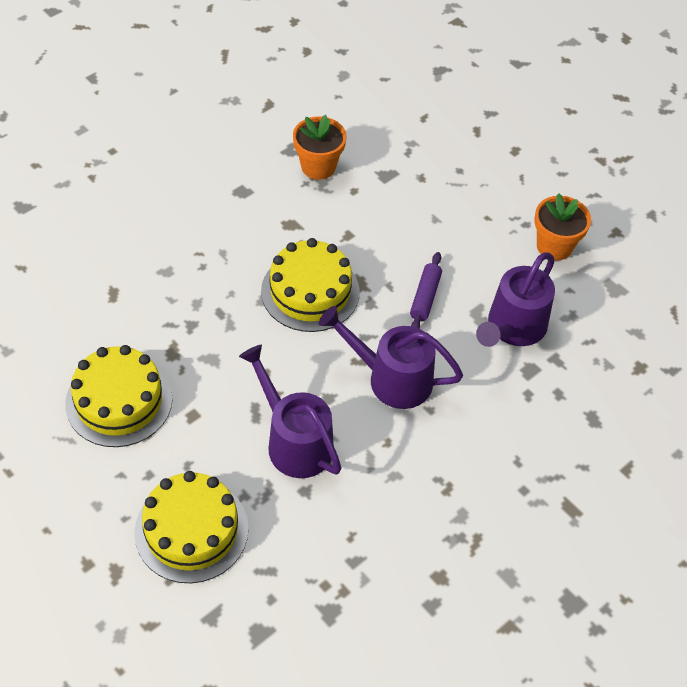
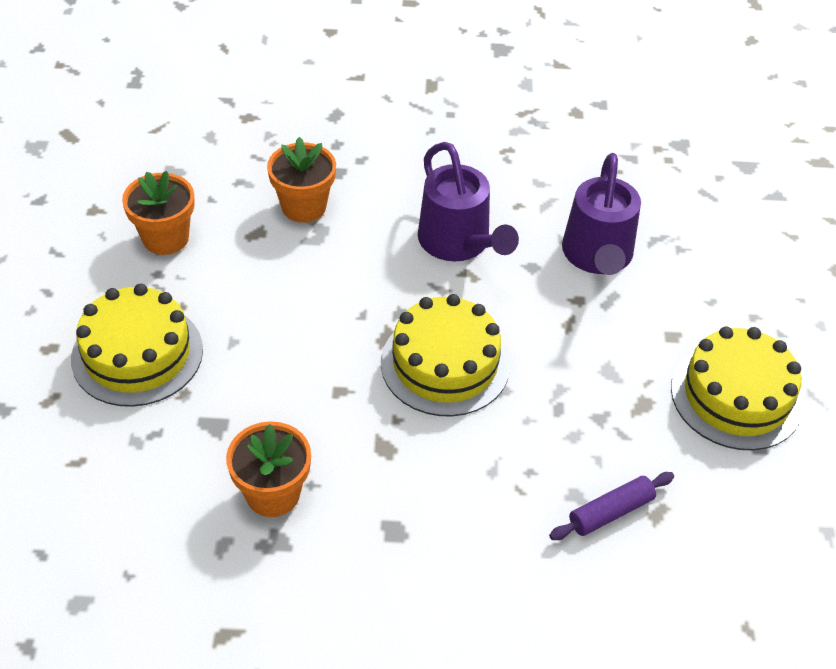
camera: 135 degrees left, 5 degrees down
(191, 530) = (747, 255): yellow cake -> yellow cake (137, 354)
(425, 297) = (343, 281): purple rolling pin -> purple rolling pin (610, 512)
(512, 328) = (304, 207): purple watering can -> orange flower pot

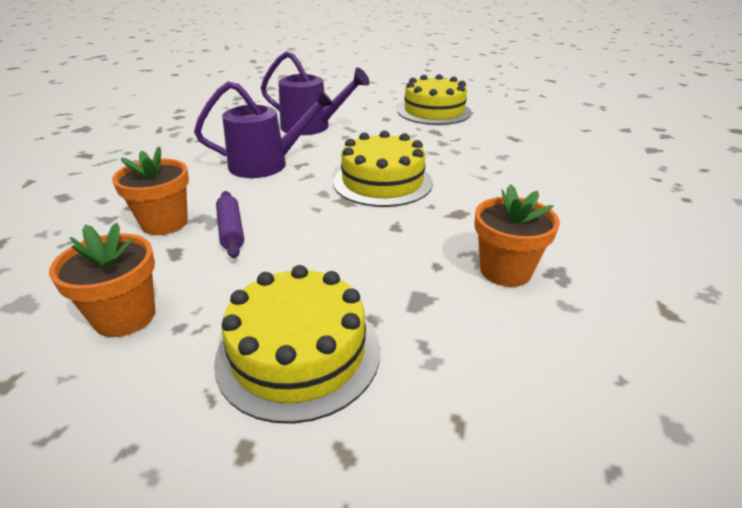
camera: 75 degrees left, 15 degrees down
(610, 512) = (514, 149): purple rolling pin -> purple rolling pin (231, 230)

